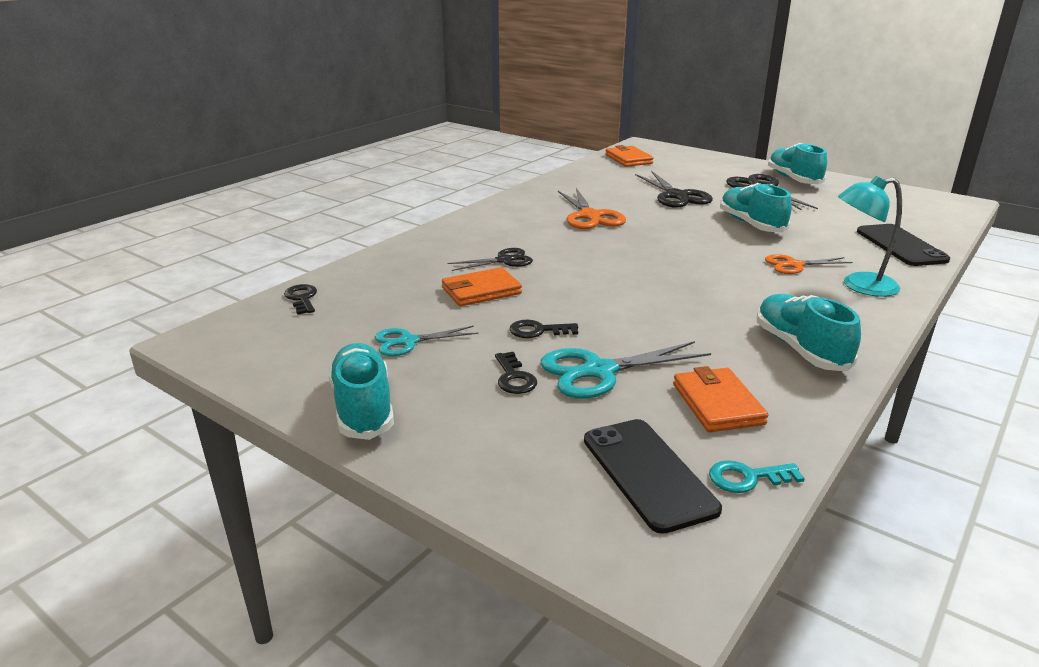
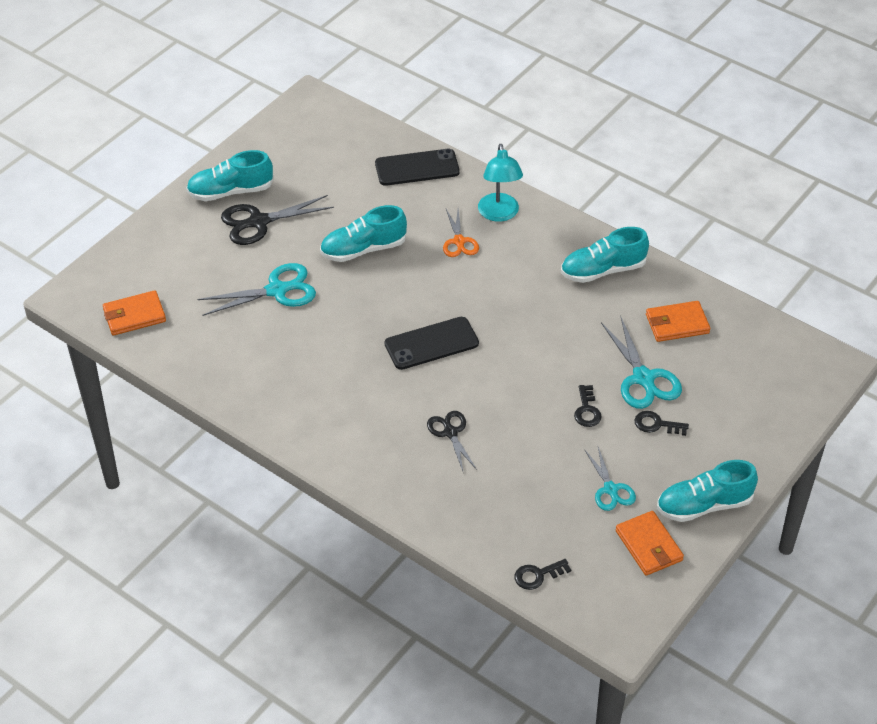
camera: 90 degrees left, 20 degrees up
(481, 291) = (517, 447): orange wallet -> orange wallet (649, 545)
(514, 378) = (656, 424): black key -> black key turned 150 degrees counterclockwise
(590, 216) = (335, 364): orange scissors -> none
(648, 473) = (752, 365): black phone -> black phone (431, 343)
(676, 196) = (277, 290): black scissors -> turquoise scissors
(747, 478) = (749, 324): turquoise key -> none

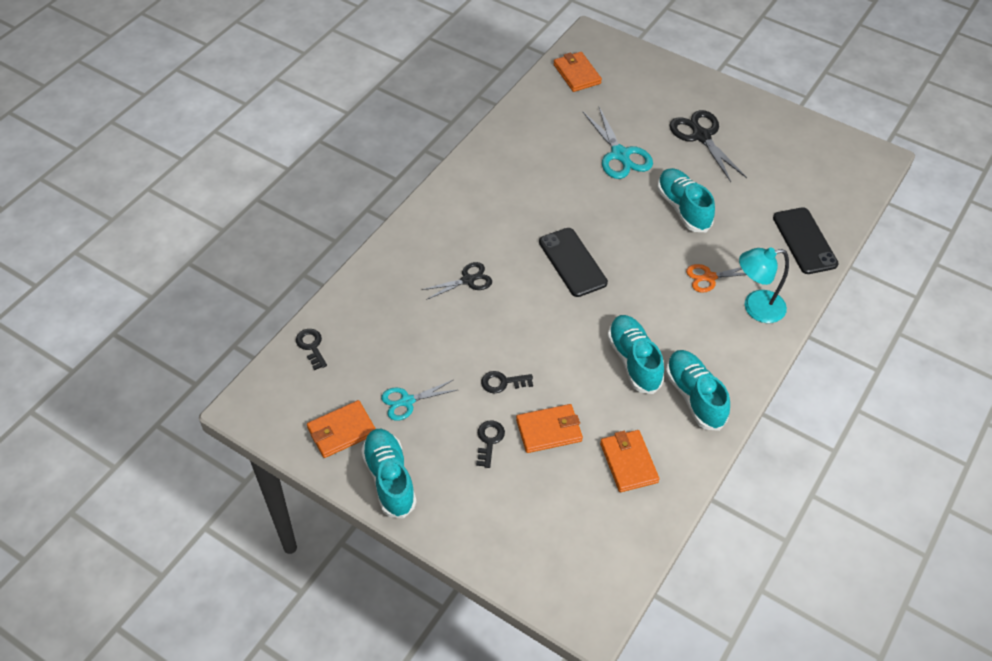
camera: 85 degrees right, 5 degrees up
(230, 191) = (735, 115): turquoise shoe -> turquoise shoe (633, 361)
(643, 378) = (549, 430): turquoise scissors -> orange wallet

